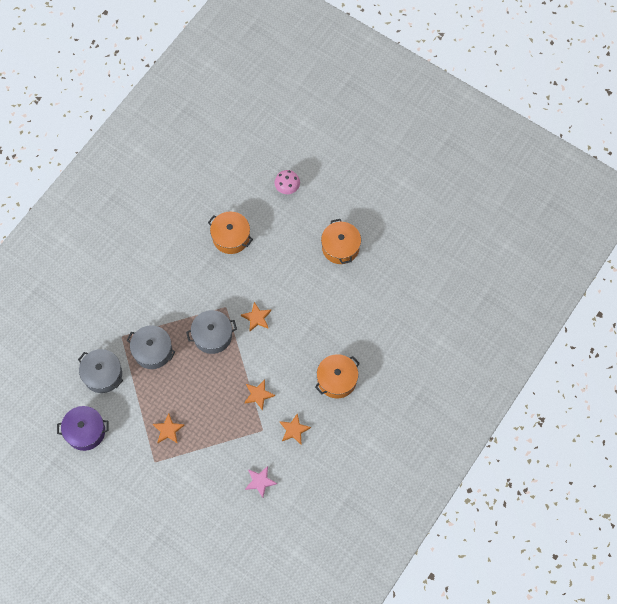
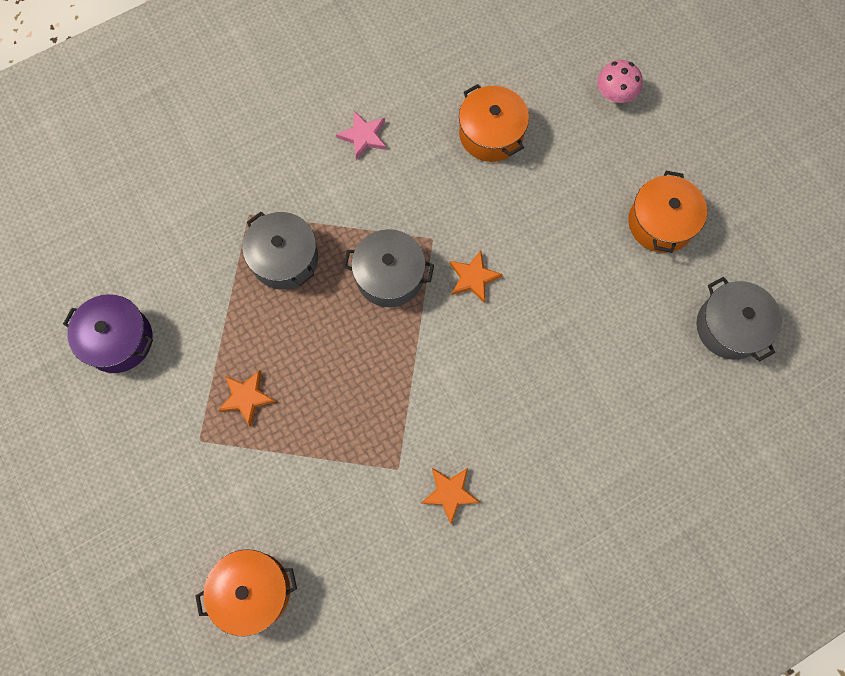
camera: 25 degrees right, 5 degrees up
(102, 375) = (190, 262): grey pot -> grey pot (729, 327)
(258, 395) = (418, 406): orange star -> none
(260, 481) = (353, 556): pink star -> pink star (363, 136)
(337, 380) = (559, 440): orange pot -> orange pot (253, 590)

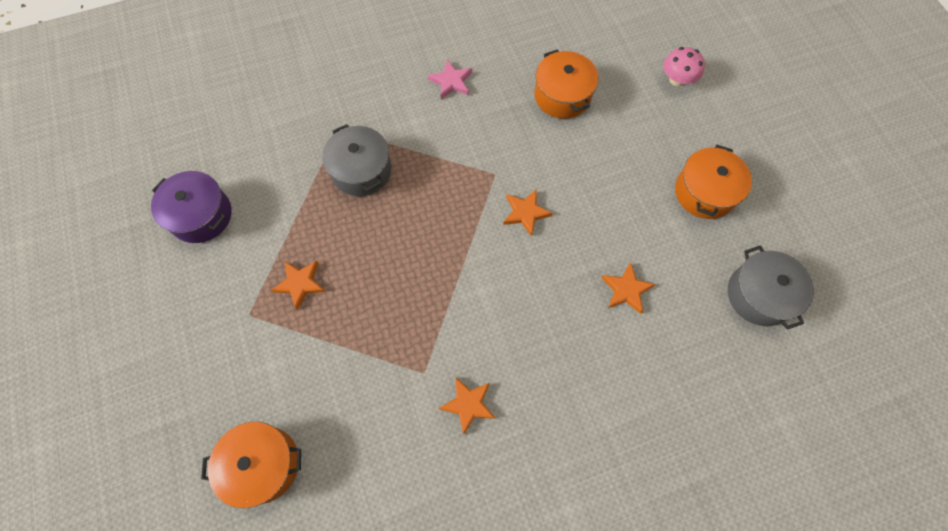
camera: 10 degrees right, 5 degrees down
(389, 276) = (450, 199): grey pot -> none
(592, 345) = (626, 290): none -> orange star

